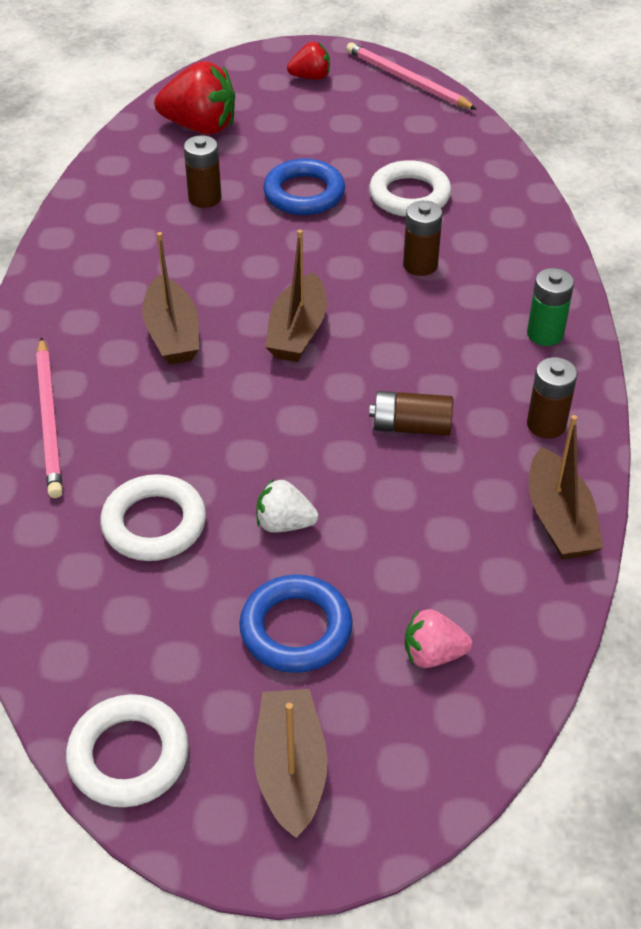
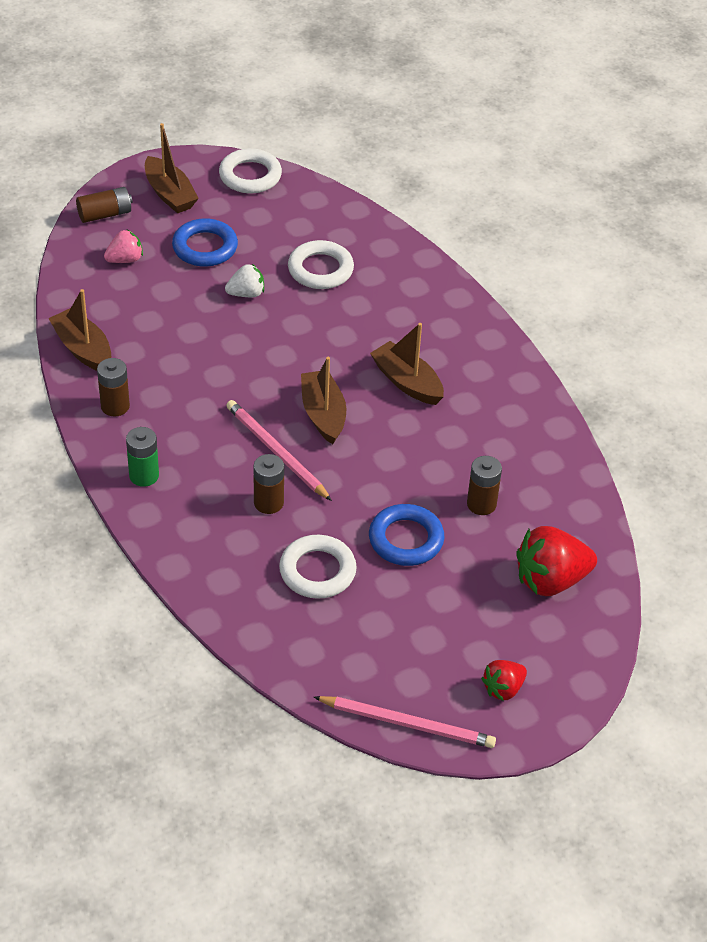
camera: 150 degrees right, 0 degrees up
(49, 420) = (433, 302): pink pencil -> pink pencil (276, 452)
(411, 426) = (204, 374): brown battery -> brown battery (105, 214)

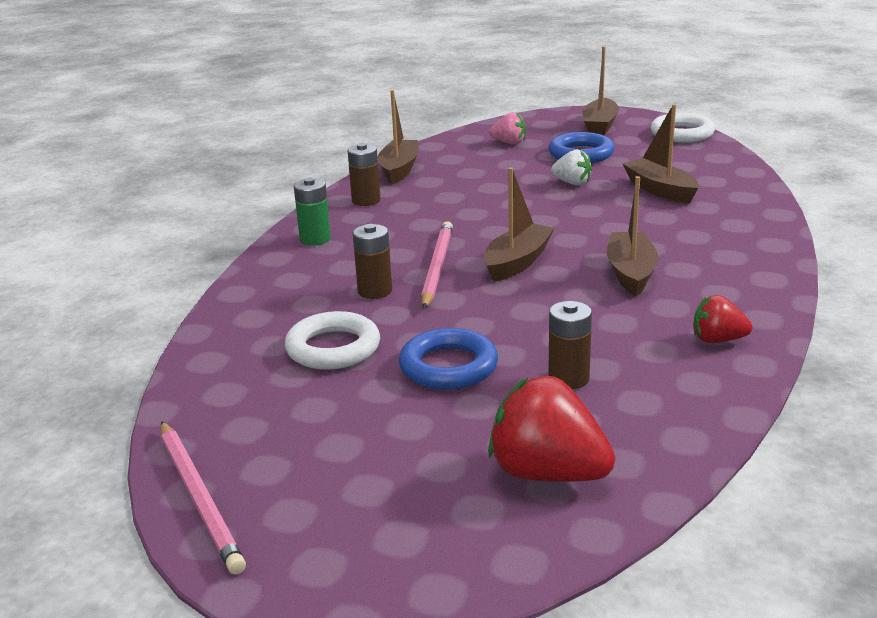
camera: 50 degrees right, 20 degrees down
(105, 214) = (534, 122): brown battery -> none
(320, 269) = (660, 190): white ring -> brown boat
(503, 689) = (338, 532): red strawberry -> red strawberry (717, 340)

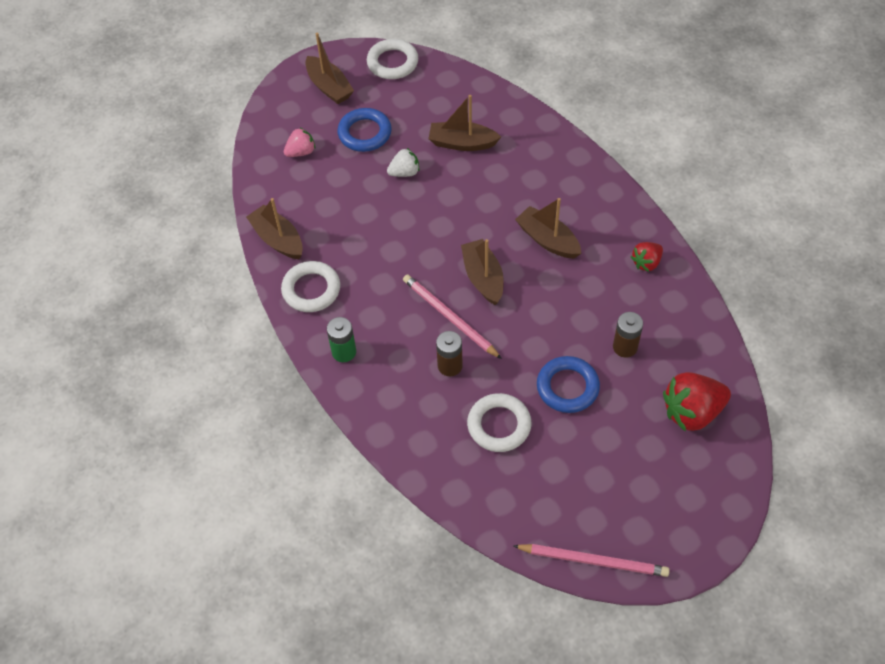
camera: 50 degrees left, 30 degrees up
(366, 201) = (311, 289): brown battery -> white ring

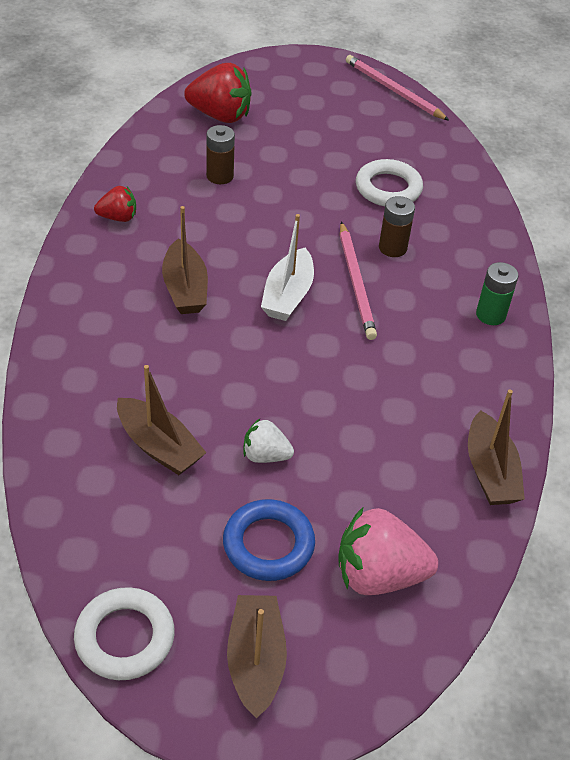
camera: 150 degrees left, 10 degrees down
(301, 152) = (378, 575): pink strawberry -> pink strawberry, size x1.79
(311, 289) = (485, 391): white ring -> none
(483, 277) = (287, 295): brown boat -> white boat
(567, 387) = (301, 179): blue ring -> none

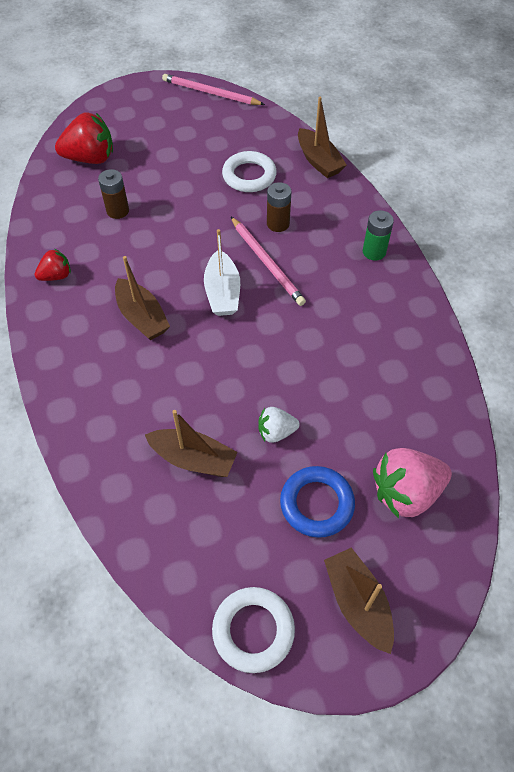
camera: 20 degrees left, 10 degrees up
(490, 471) = (437, 376): brown boat -> brown boat (318, 161)

